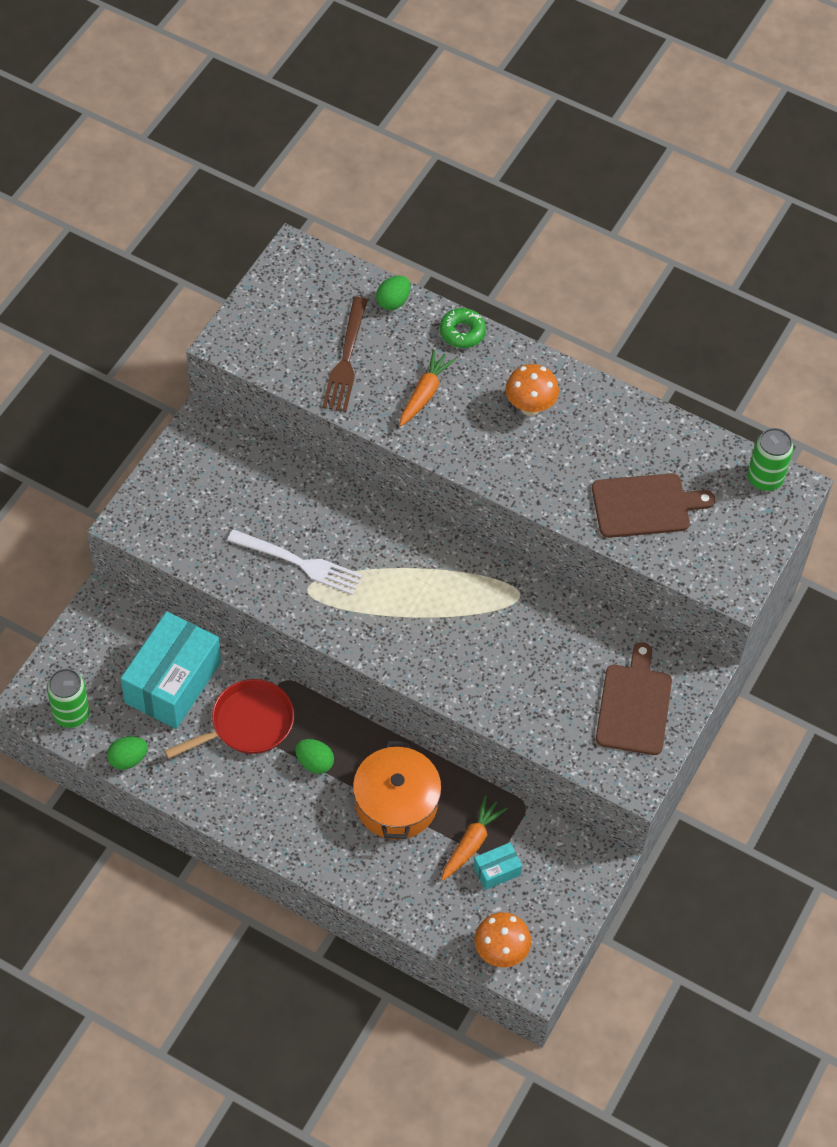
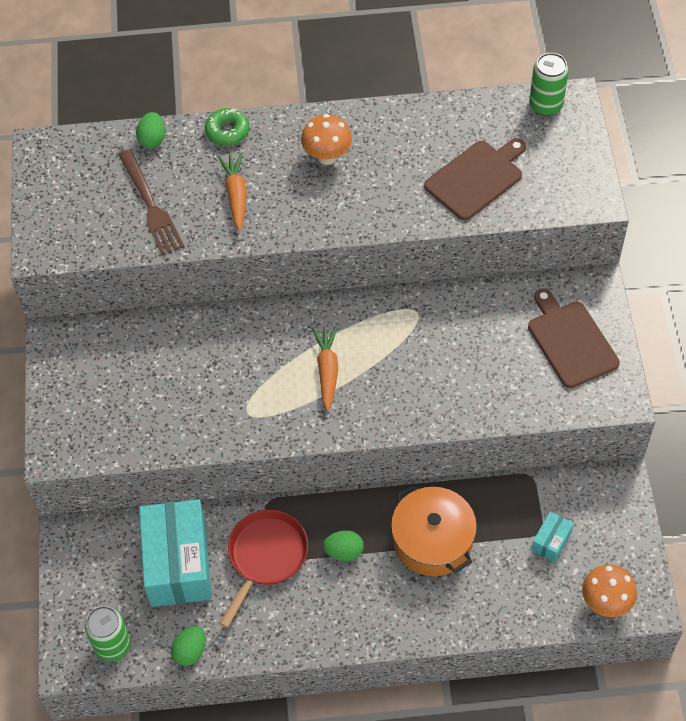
camera: 30 degrees left, 0 degrees up
(300, 563) = (224, 396): white fork -> none
(471, 843) = (514, 533): orange carrot -> orange carrot (327, 370)

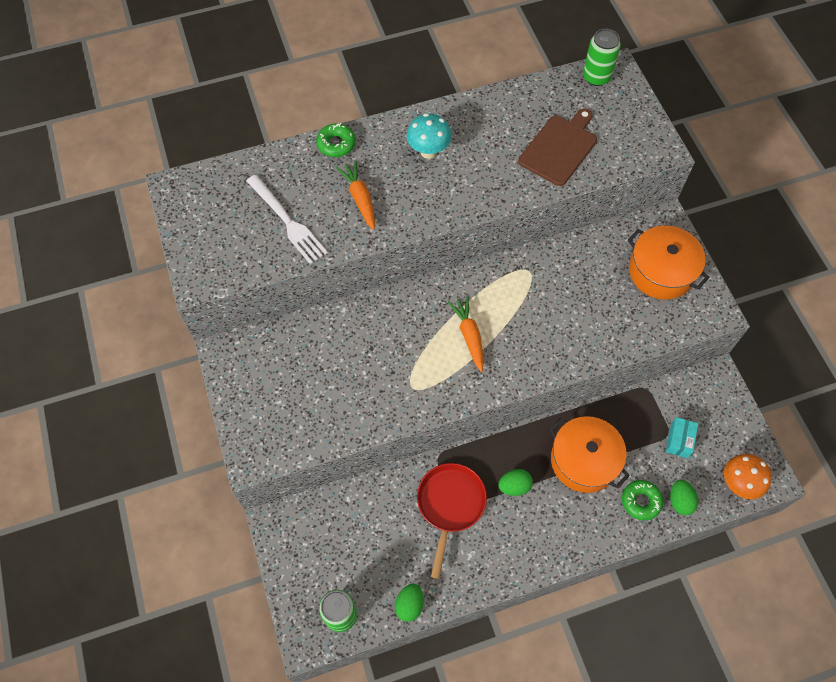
camera: 15 degrees left, 5 degrees up
(151, 206) = (288, 222): brown fork -> white fork
(152, 139) = (273, 162): green egg -> green egg (680, 501)
(178, 563) = (377, 527): turquoise box -> none
(327, 157) = (428, 151): orange mushroom -> turquoise mushroom
(484, 598) = (641, 501): none -> green donut
(570, 341) = (661, 271): brown cutting board -> orange pot

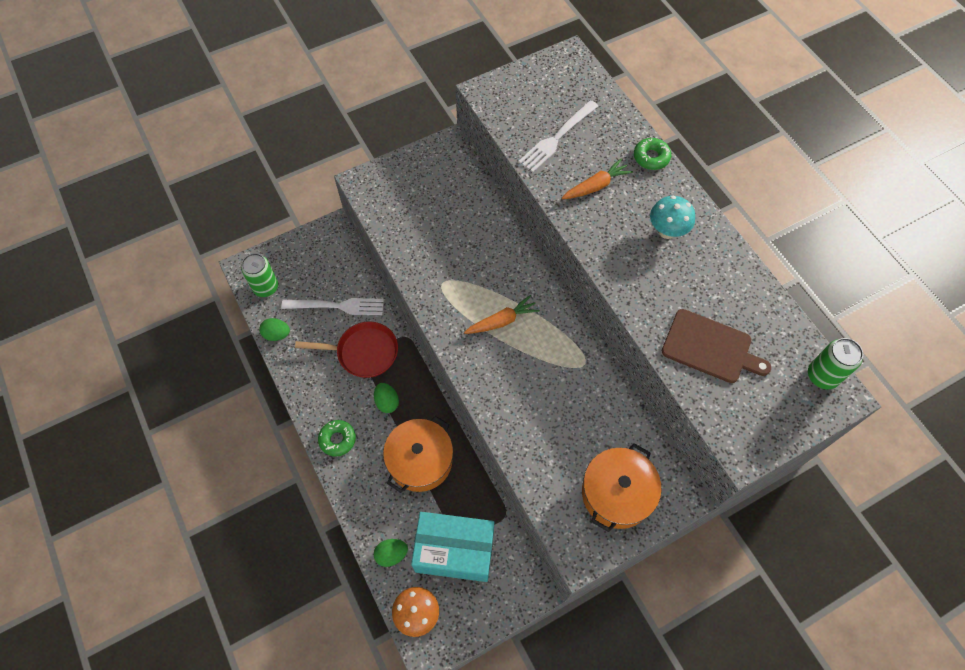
camera: 80 degrees right, 0 degrees up
(384, 528) = (338, 306): none -> white fork
(641, 501) = (387, 516): green donut -> green donut (337, 439)
(679, 440) = (454, 551): turquoise box -> turquoise box, size x2.28

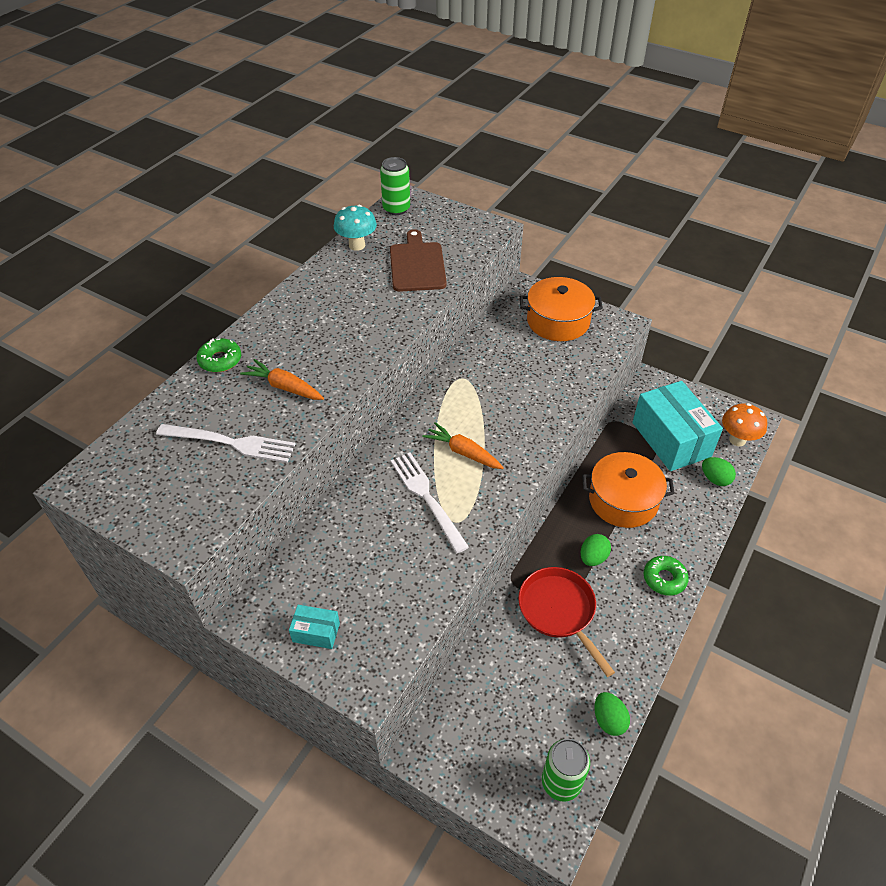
camera: 120 degrees left, 15 degrees down
(338, 306) = (525, 674): white fork -> white fork (426, 497)
(414, 172) = (316, 632): none -> turquoise box
(667, 231) = (311, 322): turquoise mushroom -> turquoise mushroom (357, 245)

